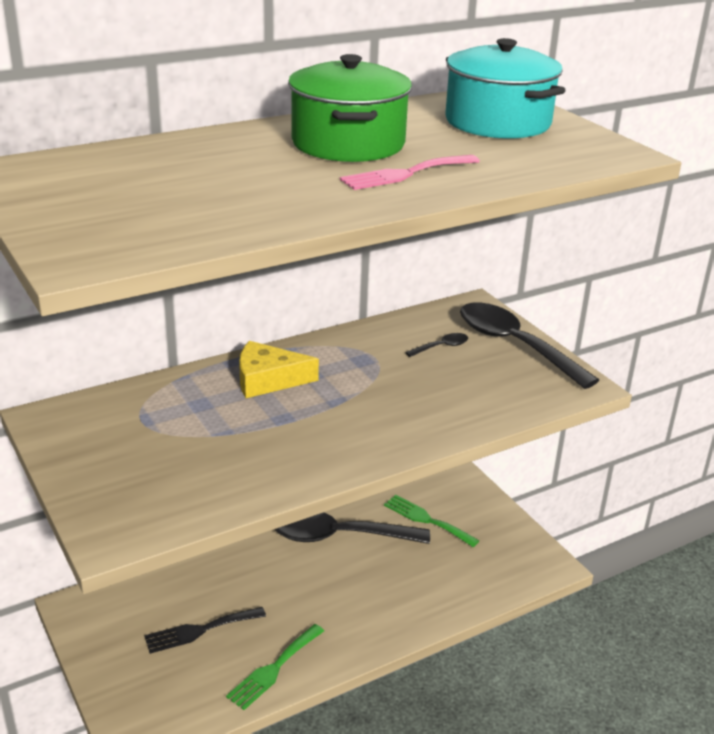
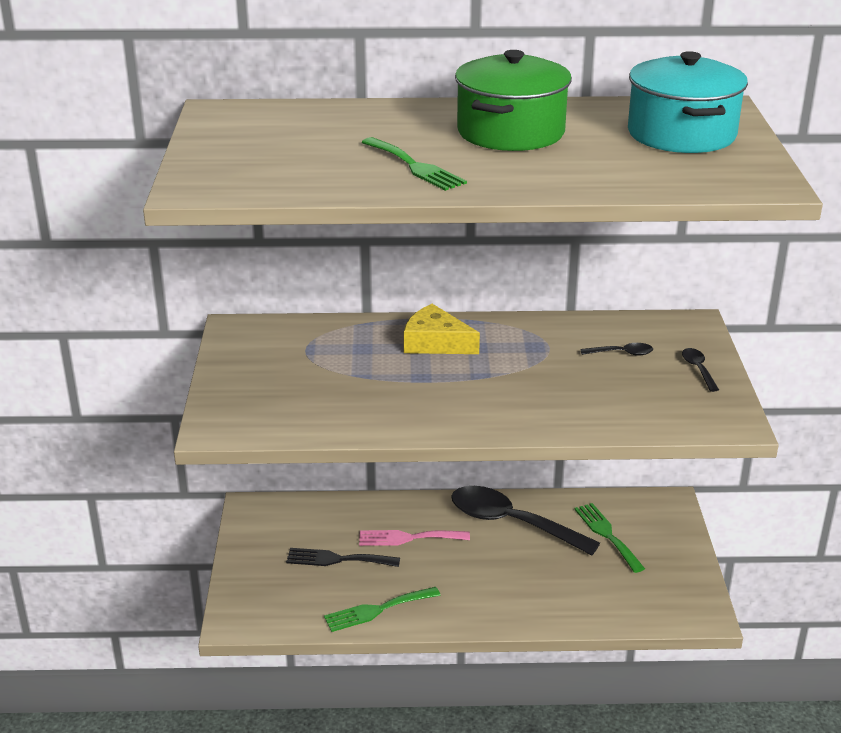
camera: 30 degrees right, 0 degrees up
(297, 191) = (415, 166): none -> green fork
(405, 174) = (526, 167): pink fork -> pink fork (408, 538)
(514, 345) = (698, 369): black spoon -> black spoon, size x0.41

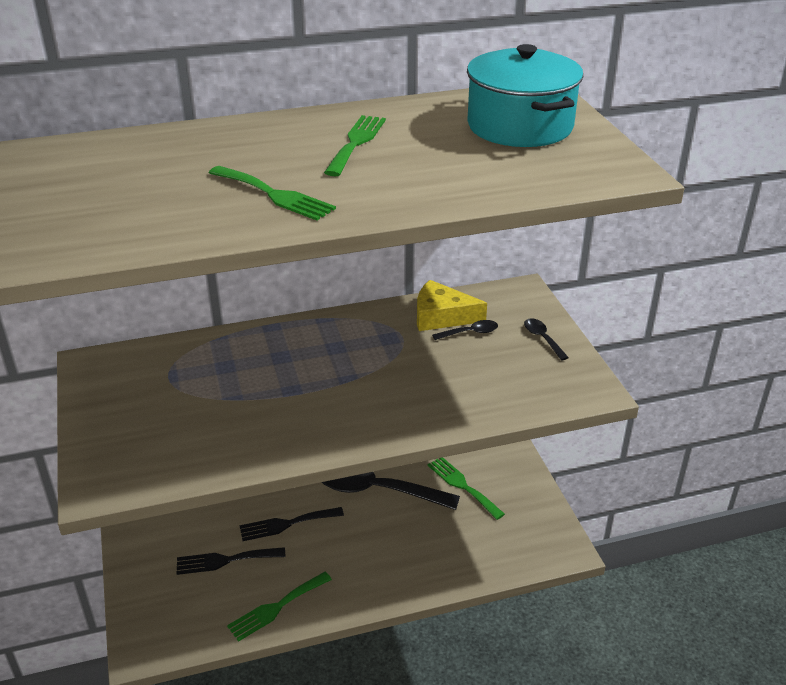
camera: 15 degrees left, 5 degrees up
(408, 538) = (286, 524): pink fork -> black fork
(435, 343) = (294, 349): yellow cheese -> yellow cheese (441, 316)
(510, 132) = (356, 142): green pot -> green fork

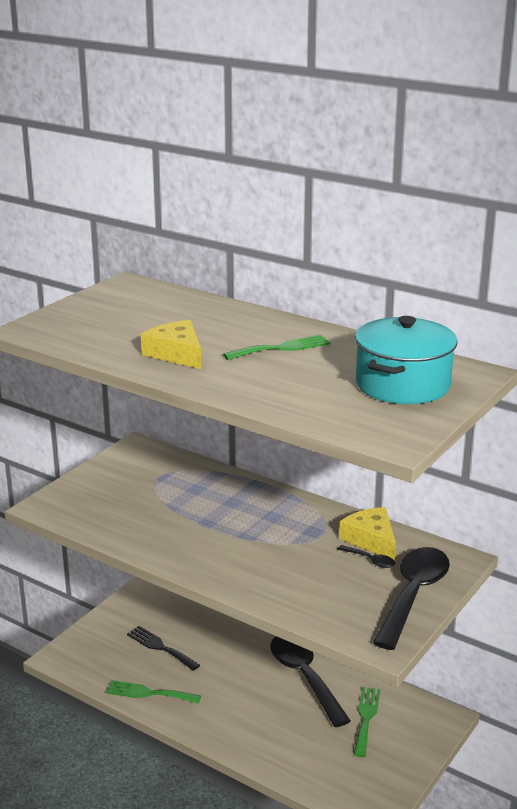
camera: 50 degrees right, 10 degrees down
(274, 195) = (176, 353): green fork -> yellow cheese
(286, 524) = (221, 654): black fork -> none
(542, 338) = (413, 595): black spoon -> black spoon, size x2.45

